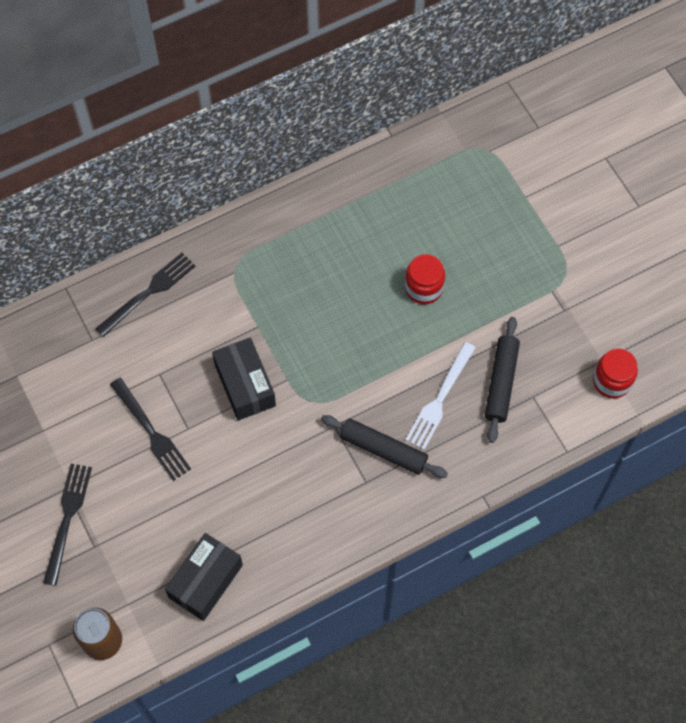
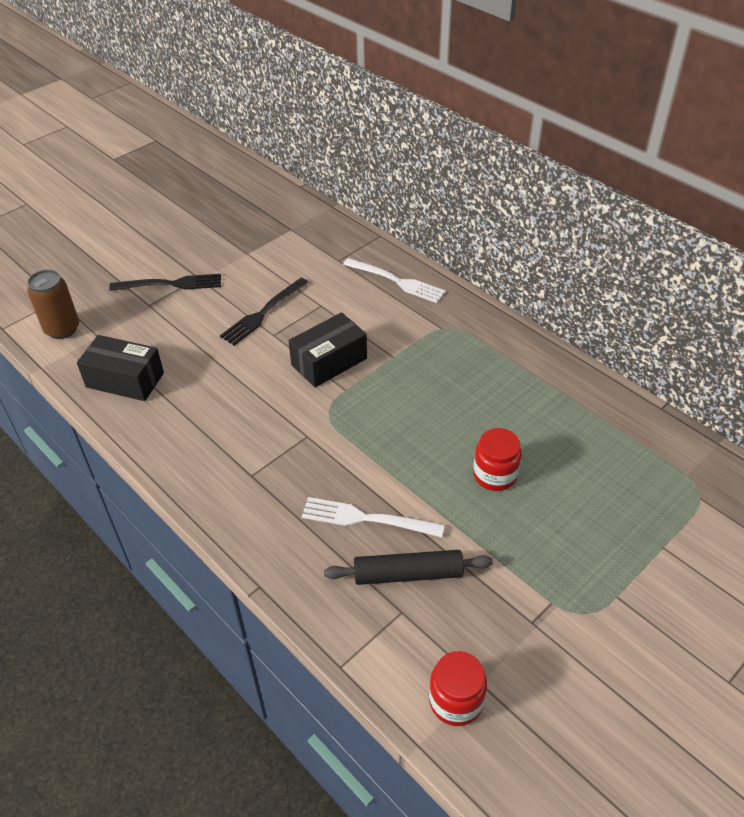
camera: 75 degrees right, 20 degrees down
(149, 292) = (397, 281): black fork -> white fork
(383, 450) = (291, 482): black rolling pin -> none

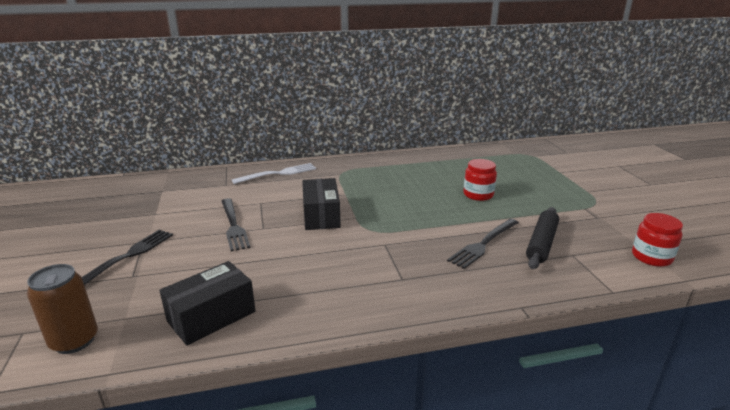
camera: 60 degrees left, 20 degrees down
(366, 519) = (483, 244): white fork -> black fork

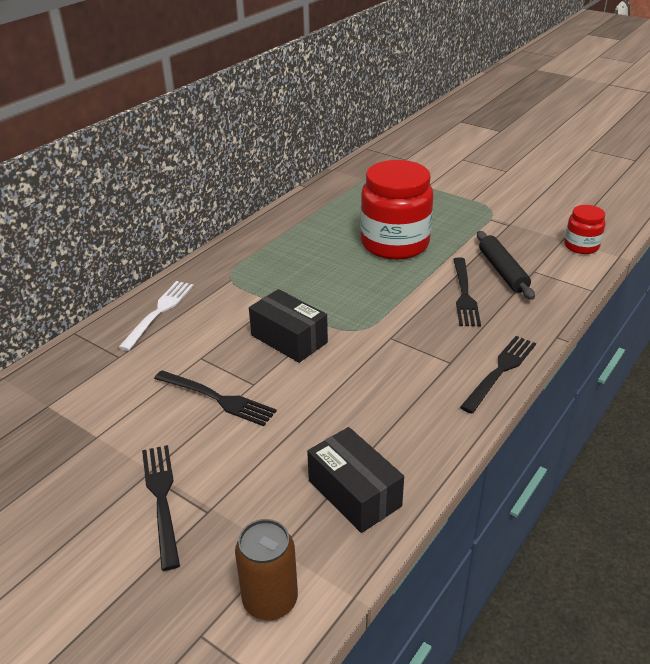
camera: 40 degrees left, 10 degrees up
(211, 316) = (354, 493): black box -> black box turned 45 degrees counterclockwise
(432, 304) = (500, 371): none -> black fork
(478, 195) = (395, 244): red jar -> red jar, size x2.01

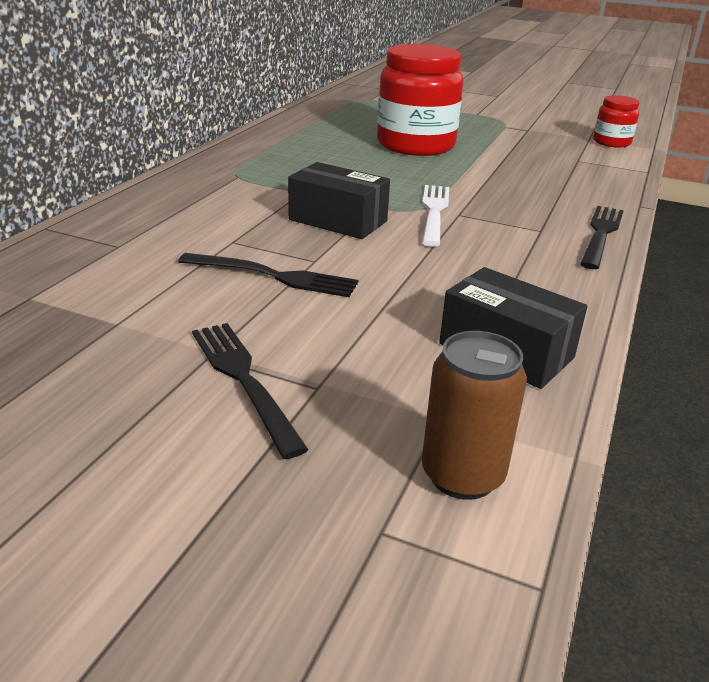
camera: 15 degrees left, 5 degrees down
(159, 312) = (157, 205): white fork -> white fork (434, 212)
(464, 295) = (518, 179): black fork -> none
(503, 271) = (546, 161): black rolling pin -> none

